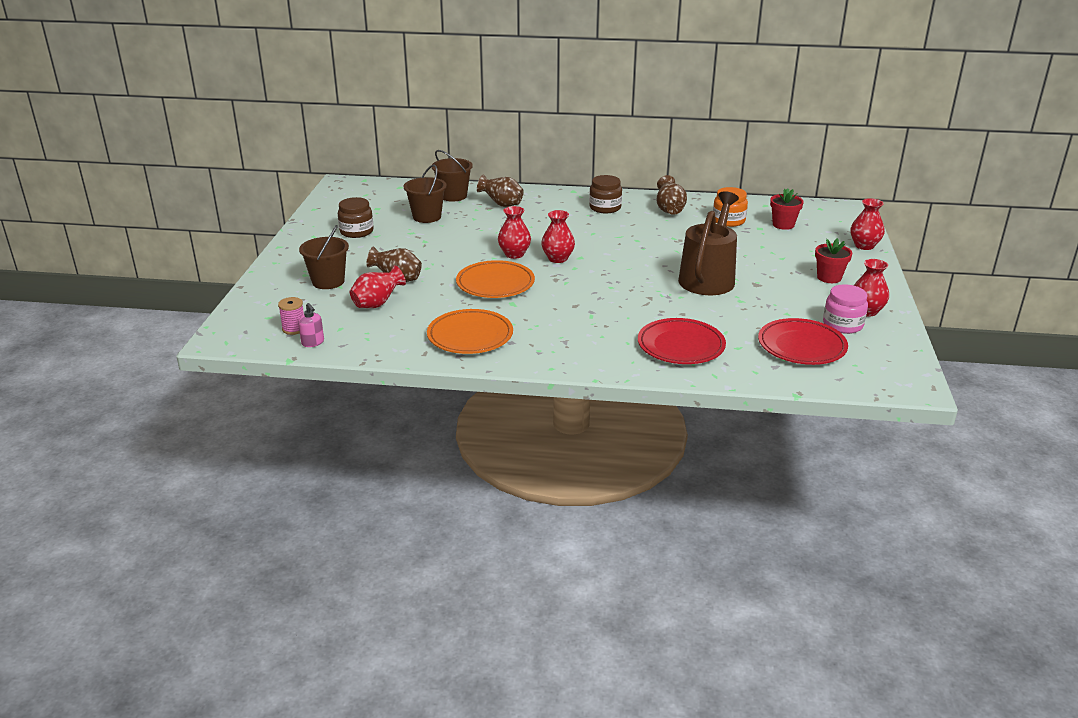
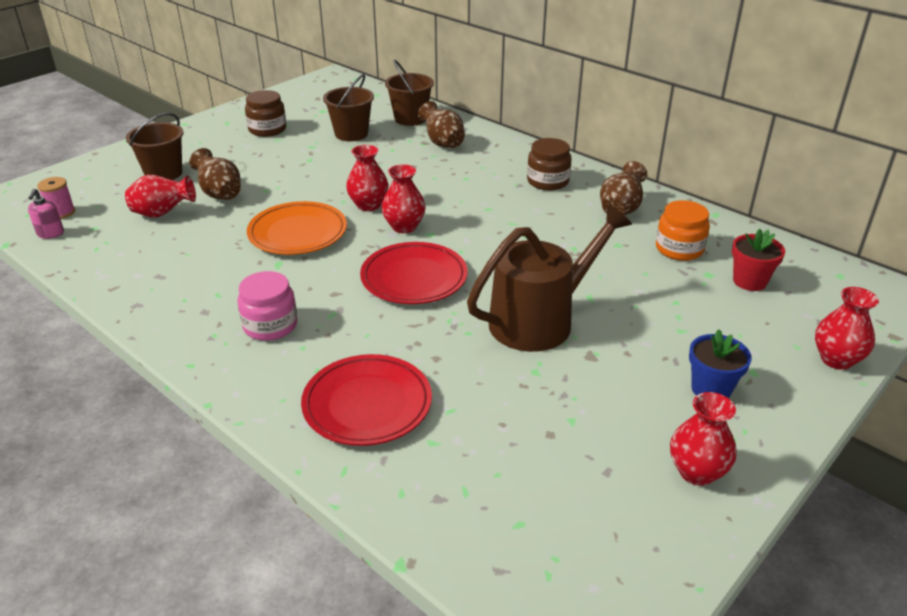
camera: 35 degrees right, 5 degrees up
(470, 336) = (180, 286): orange plate -> none
(801, 346) = (519, 484): red plate -> red plate (414, 278)
(829, 277) = (711, 389): red flower pot -> blue flower pot
(842, 325) = (628, 478): pink jar -> pink jar (270, 325)

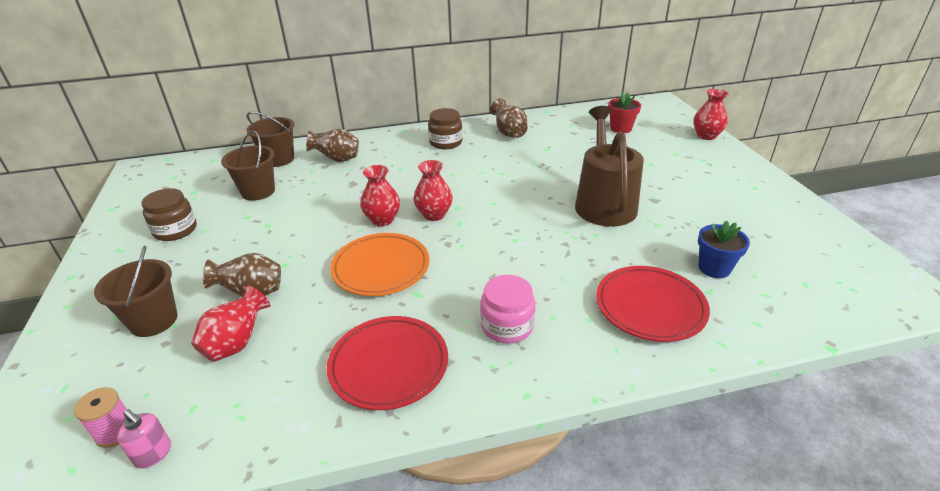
camera: 55 degrees left, 0 degrees up
(414, 278) = (508, 233): red plate -> red plate (389, 365)
(679, 249) = (570, 134): orange jar -> none
(696, 472) = (780, 208): red vase -> none
(711, 389) = (710, 176): blue flower pot -> blue flower pot (714, 268)

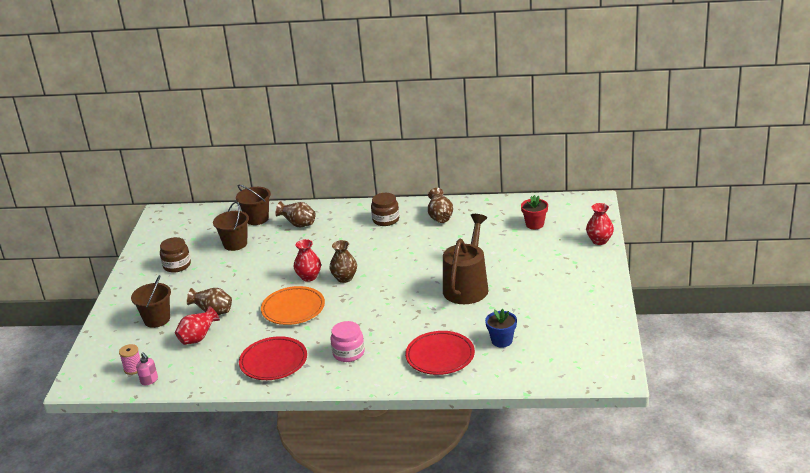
camera: 20 degrees right, 5 degrees down
(434, 215) = (344, 278): red vase -> brown vase

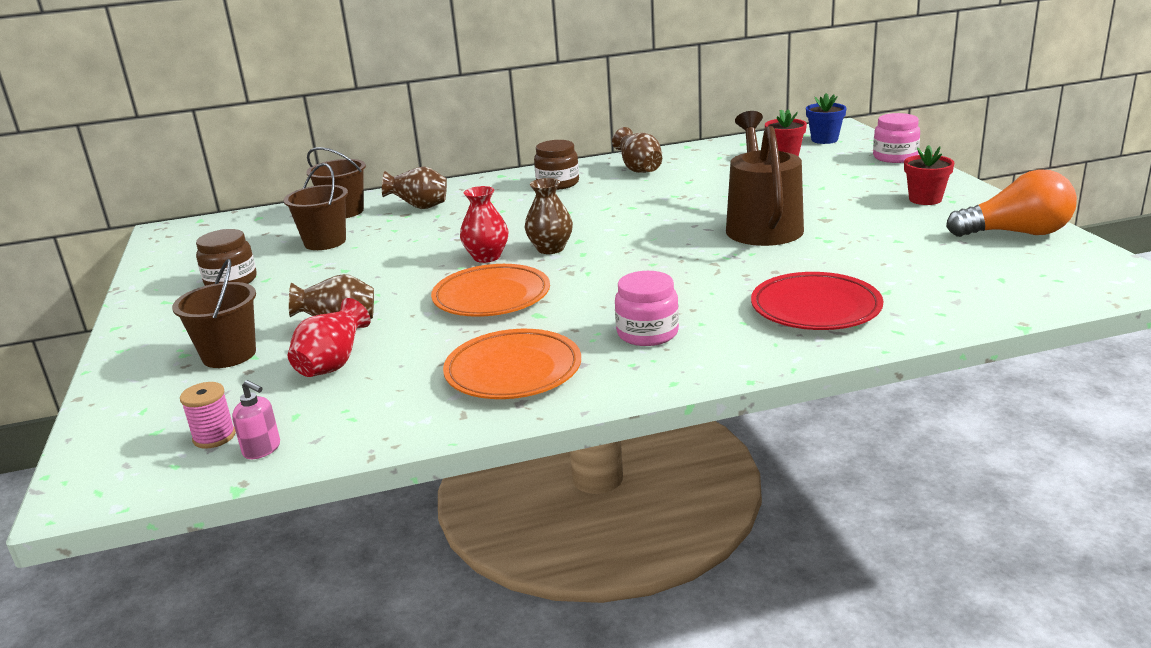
camera: 20 degrees left, 5 degrees down
(273, 362) = (513, 371): red plate -> orange plate
(502, 341) = (894, 272): blue flower pot -> blue flower pot (824, 140)
(577, 285) = (925, 199): none -> red flower pot
(596, 326) = (1016, 233): none -> orange light bulb
(599, 240) = (895, 157): red vase -> pink jar

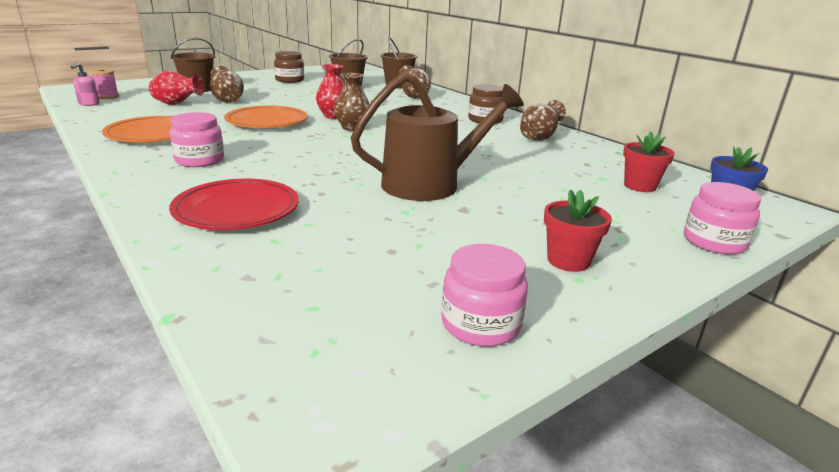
camera: 65 degrees right, 0 degrees up
(1016, 233) = (480, 324): orange light bulb -> pink jar

